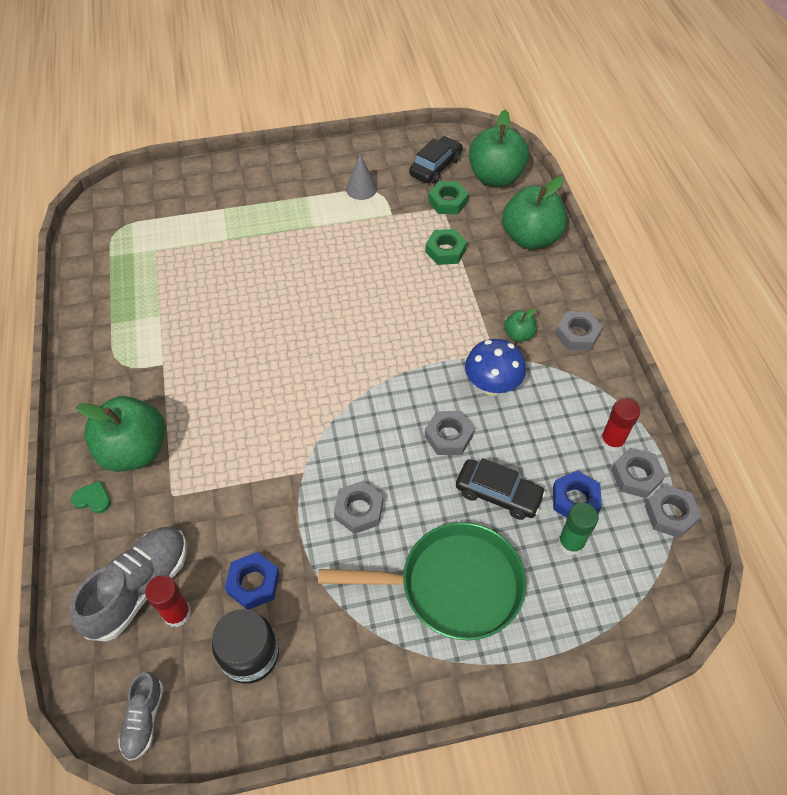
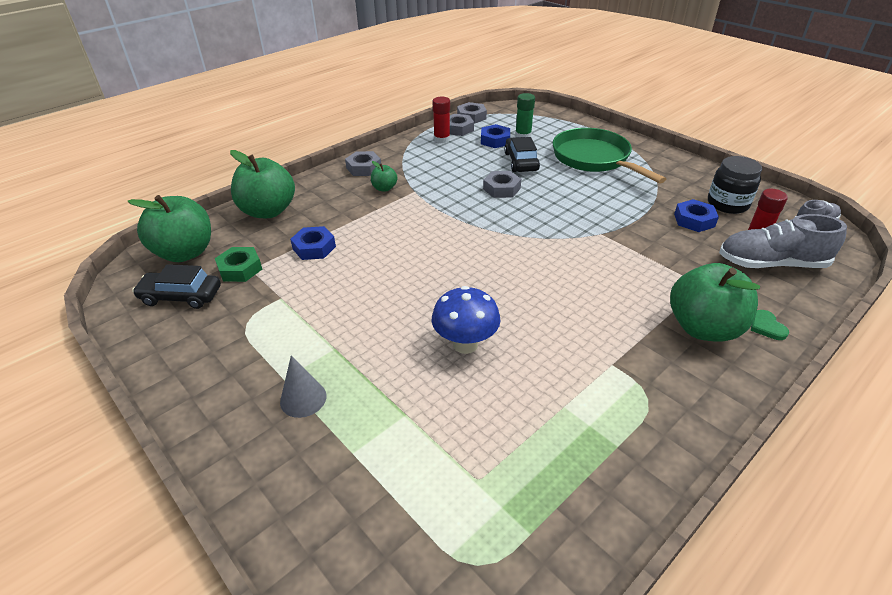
camera: 120 degrees left, 15 degrees down
(359, 510) = (595, 202): grey nut -> none
(361, 189) = (247, 337): grey cone -> grey cone (303, 398)
(445, 251) = (314, 248): green nut -> blue nut
(492, 386) = (442, 185): blue mushroom -> blue mushroom (465, 344)

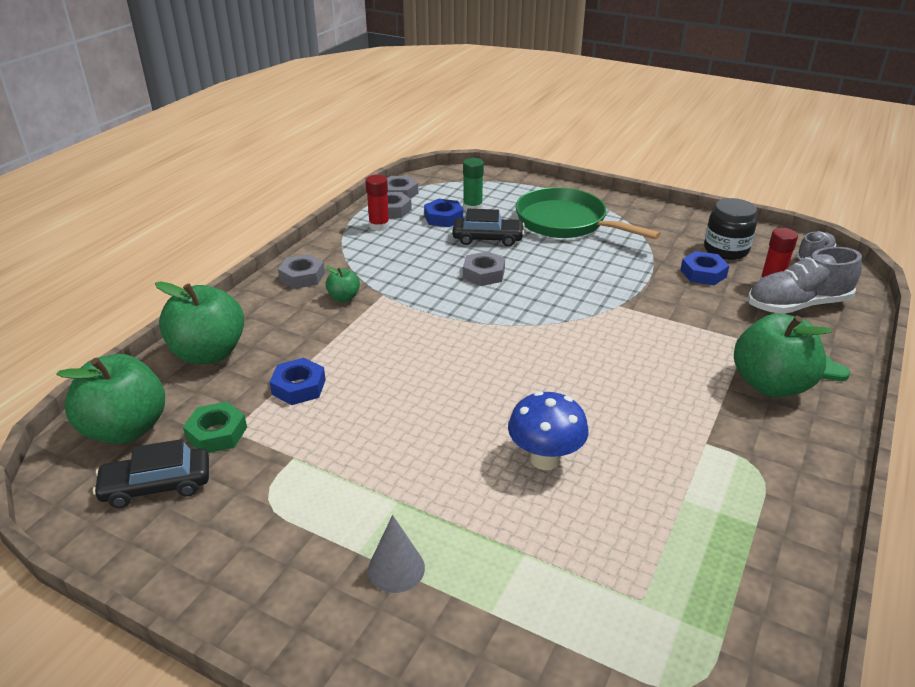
camera: 20 degrees left, 5 degrees down
(521, 162) = (487, 238): black car -> black car turned 120 degrees clockwise

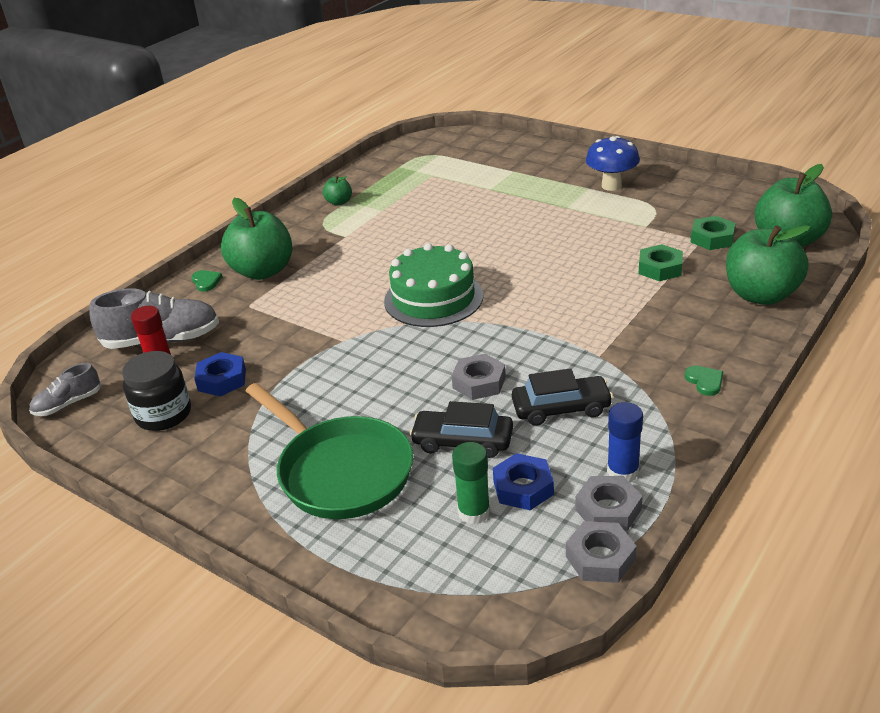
camera: 170 degrees left, 0 degrees up
(157, 485) = (736, 212): black car -> black car (561, 408)
(298, 387) = (660, 268): blue nut -> green nut
(302, 276) = (705, 381): grey nut -> green heart
(344, 297) = (644, 353): green apple -> green apple (339, 202)
(379, 226) = (622, 472): red glue stick -> blue glue stick
(396, 568) = (565, 183): grey cone -> none
(545, 459) = (464, 227): blue mushroom -> blue mushroom (611, 186)
(548, 349) = (433, 298): none -> green cake

